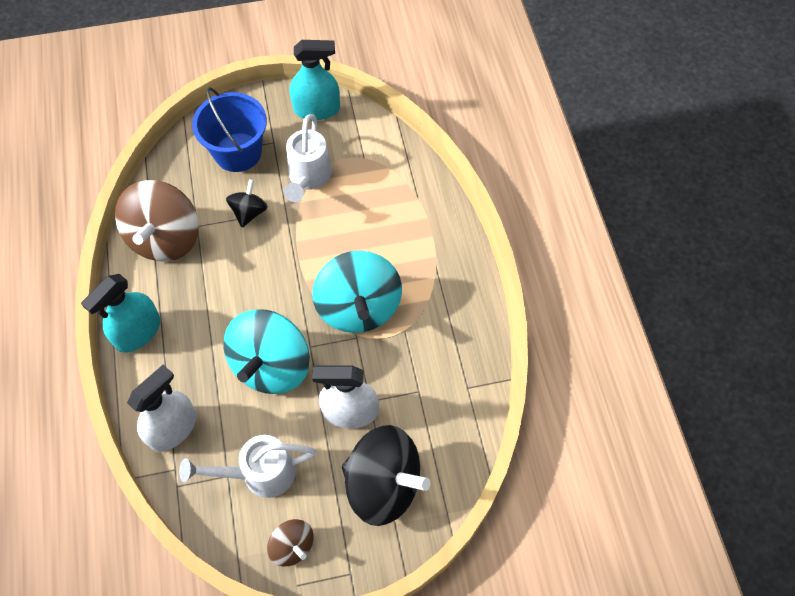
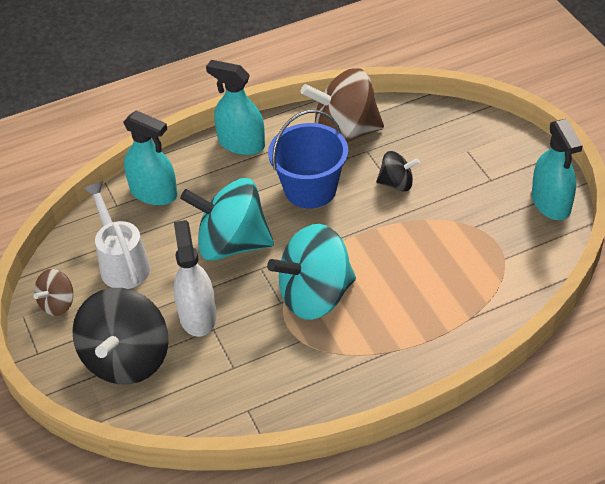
camera: 80 degrees right, 15 degrees down
(172, 428) = (153, 193): white spray bottle -> turquoise spray bottle
(238, 152) = (465, 156): blue bucket -> blue bucket (310, 189)
(308, 178) = (457, 218): white watering can -> none

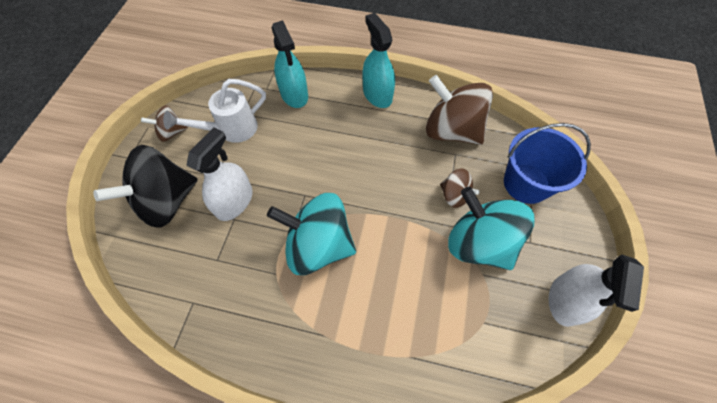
camera: 35 degrees right, 15 degrees up
(122, 263) = (231, 130): white watering can -> white watering can turned 135 degrees counterclockwise
(232, 244) = (304, 164): turquoise spinning top -> turquoise spinning top (479, 243)
(310, 189) = (390, 158): blue bucket -> blue bucket (526, 183)
(396, 183) = (454, 195): black spinning top -> brown spinning top
(551, 203) = (565, 300): turquoise spray bottle -> white spray bottle

